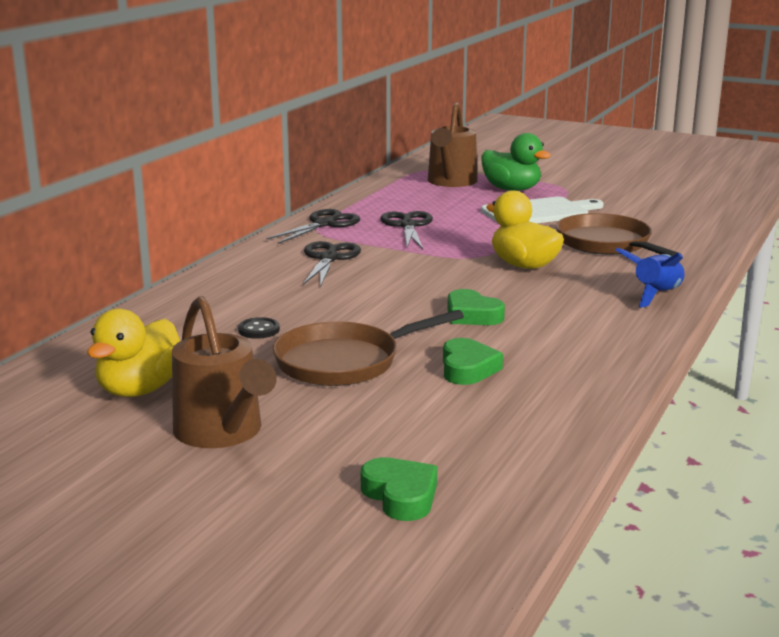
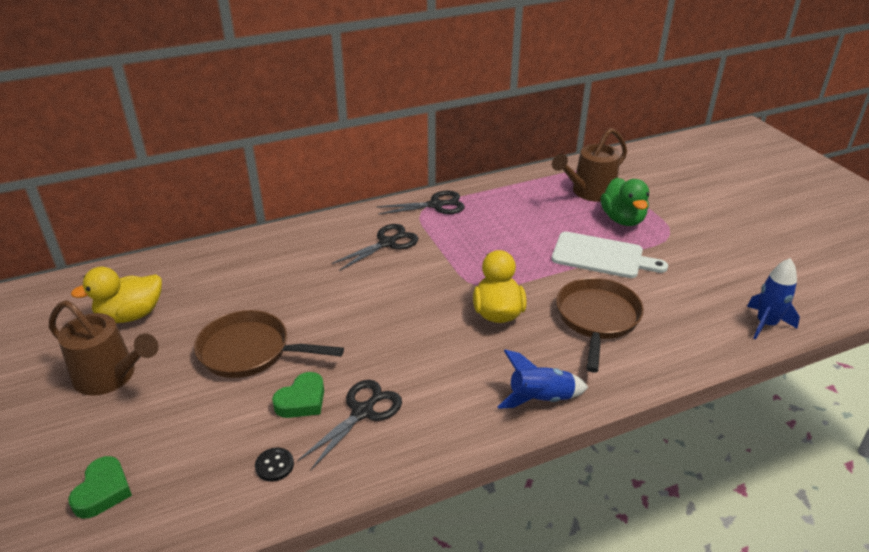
camera: 40 degrees right, 15 degrees up
(223, 433) = (111, 377): brown watering can -> brown watering can turned 75 degrees counterclockwise
(259, 330) = (252, 294): black button -> black button (274, 465)
(408, 226) = (485, 230): black scissors -> black scissors (363, 412)
(472, 315) = (384, 348): green heart -> none
(722, 211) = (766, 324): none -> blue rocket

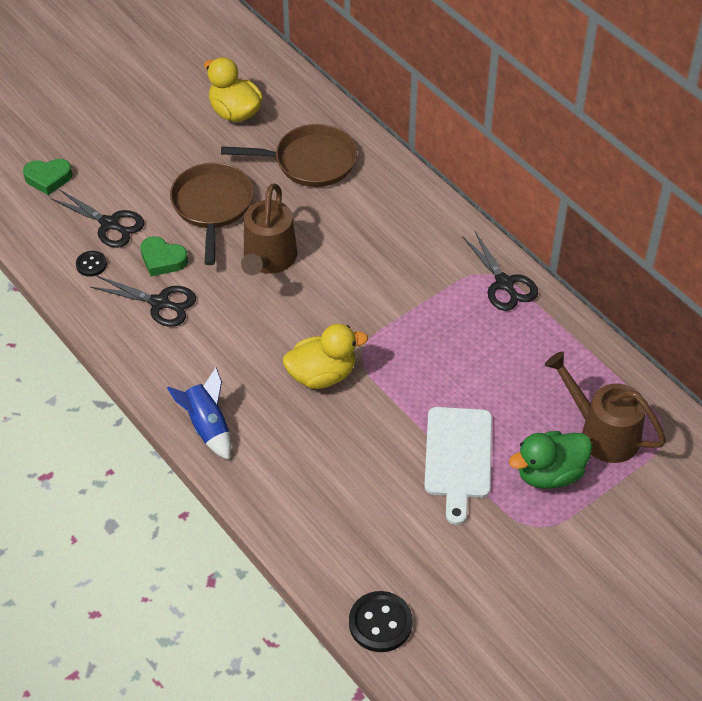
camera: 75 degrees right, 15 degrees up
(111, 377) = (158, 133): brown watering can -> brown watering can (268, 260)
(387, 243) = (410, 258): black scissors -> black scissors (109, 224)
(597, 319) = (338, 461): brown pan -> brown pan (309, 161)
(766, 324) = (380, 623): blue rocket -> black button

